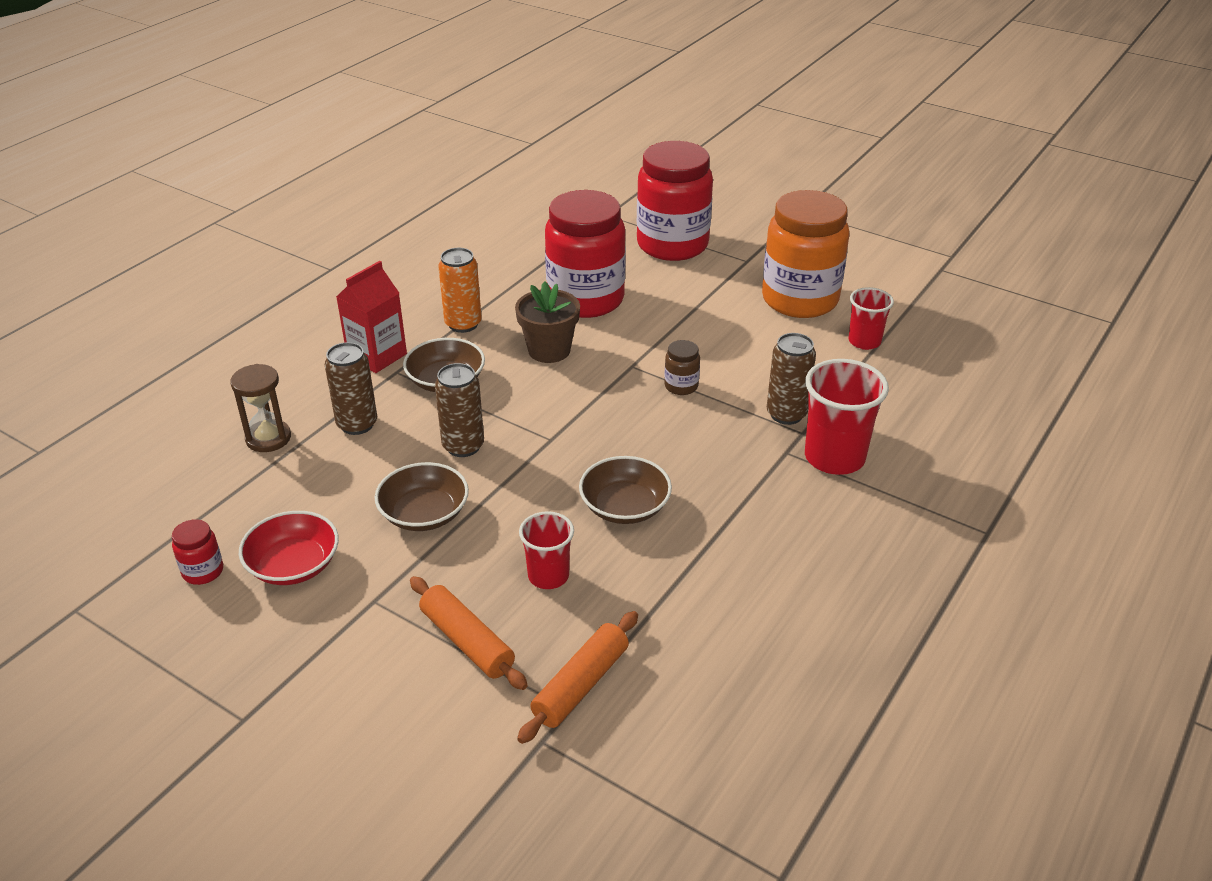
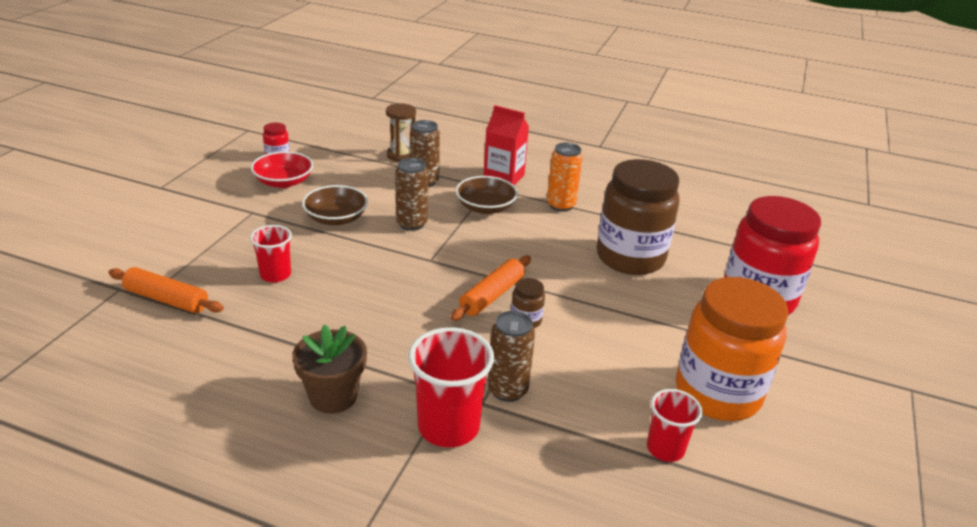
camera: 75 degrees right, 5 degrees down
(467, 641) = (213, 250): orange rolling pin -> orange rolling pin (492, 295)
(549, 350) = (545, 247): brown flower pot -> brown flower pot (333, 396)
(586, 299) = (630, 257): red jar -> brown jar
(625, 507) = (355, 303): brown bowl -> none

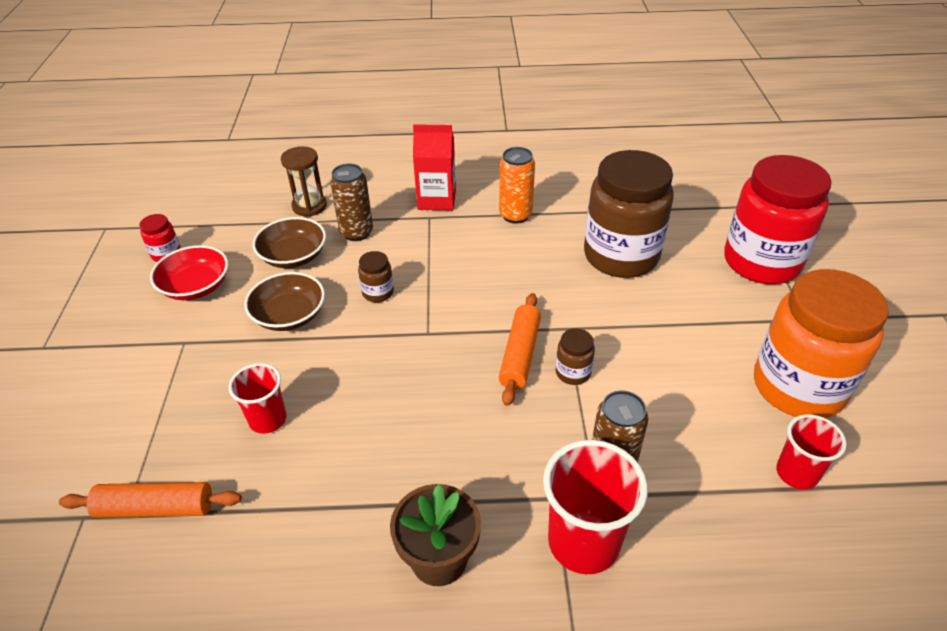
camera: 20 degrees left, 10 degrees up
(411, 224) = (378, 293): brown can -> brown jar
(485, 207) = (442, 244): brown bowl -> brown bowl (293, 256)

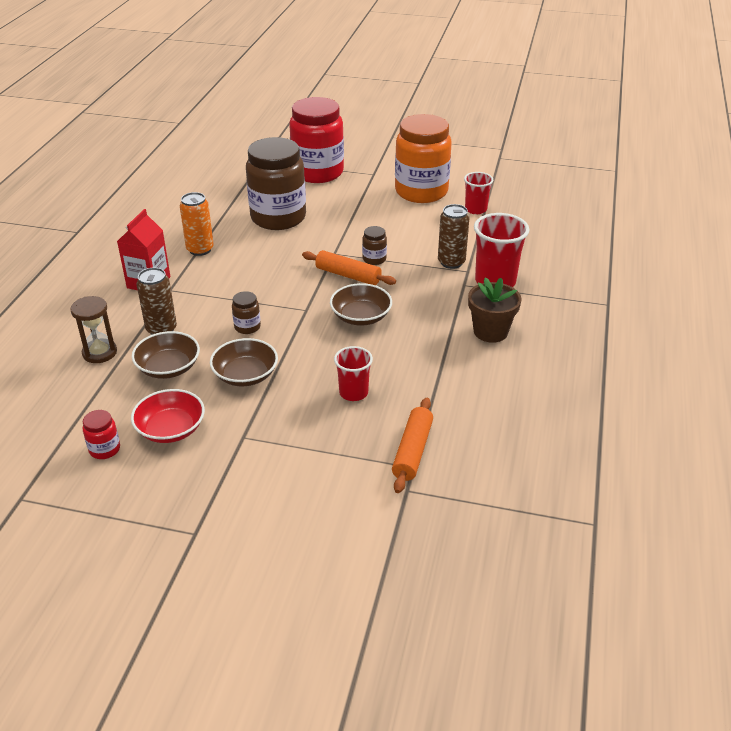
camera: 75 degrees left, 5 degrees down
(429, 390) = (361, 316): none -> brown bowl

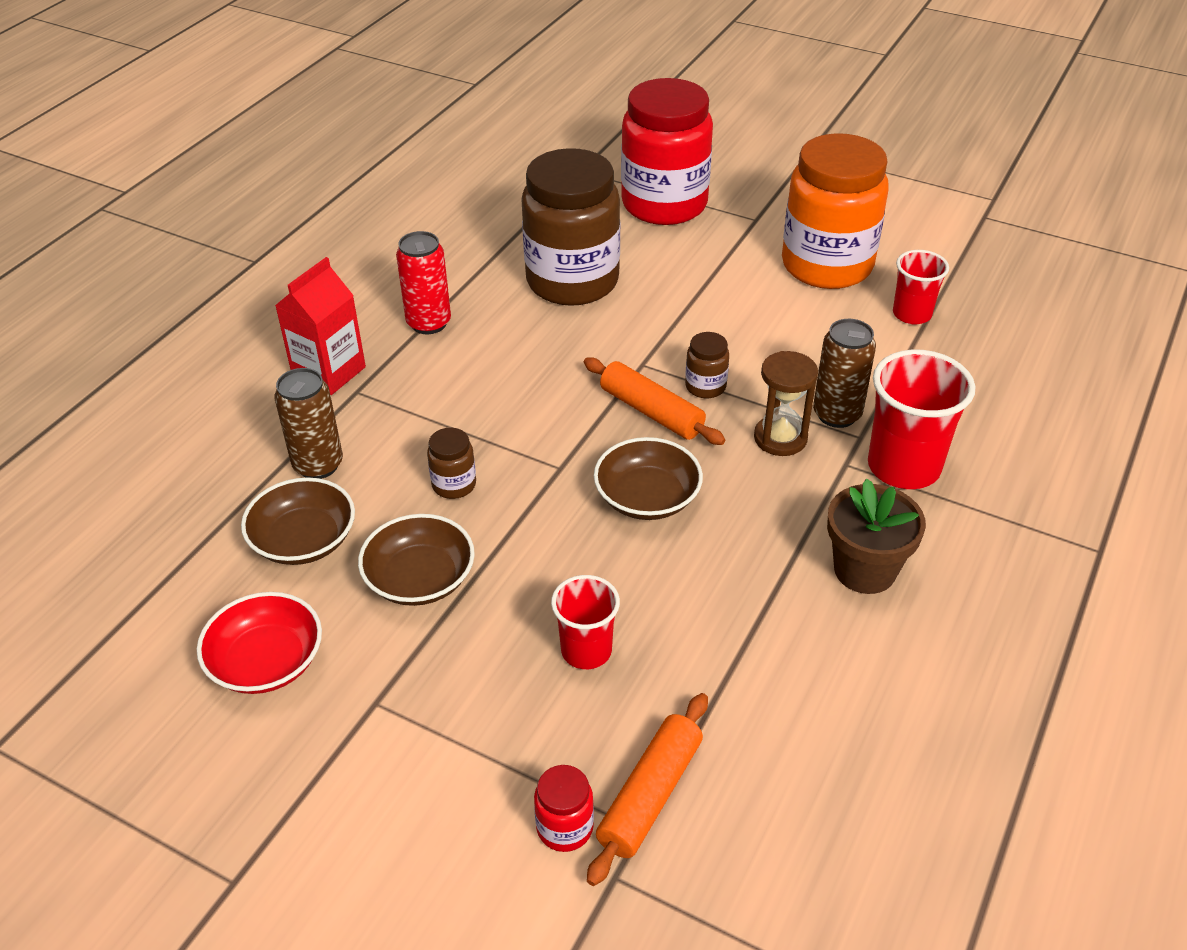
camera: 15 degrees right, 5 degrees up
(99, 353) = (209, 492): brown hourglass -> brown hourglass (780, 438)
(105, 449) = (152, 680): red jar -> red jar (565, 828)
(200, 249) = (429, 323): orange can -> red can

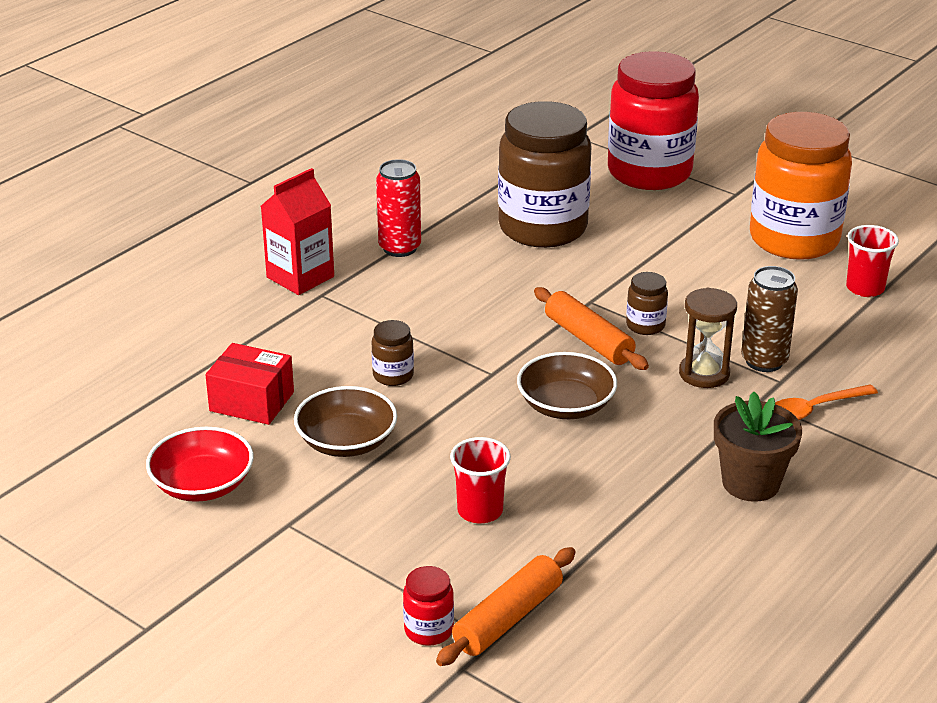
camera: 10 degrees right, 10 degrees down
(304, 540) = (252, 401): brown bowl -> red box
(318, 465) = (275, 347): brown can -> none
(903, 467) = (814, 409): red cup -> orange spoon

